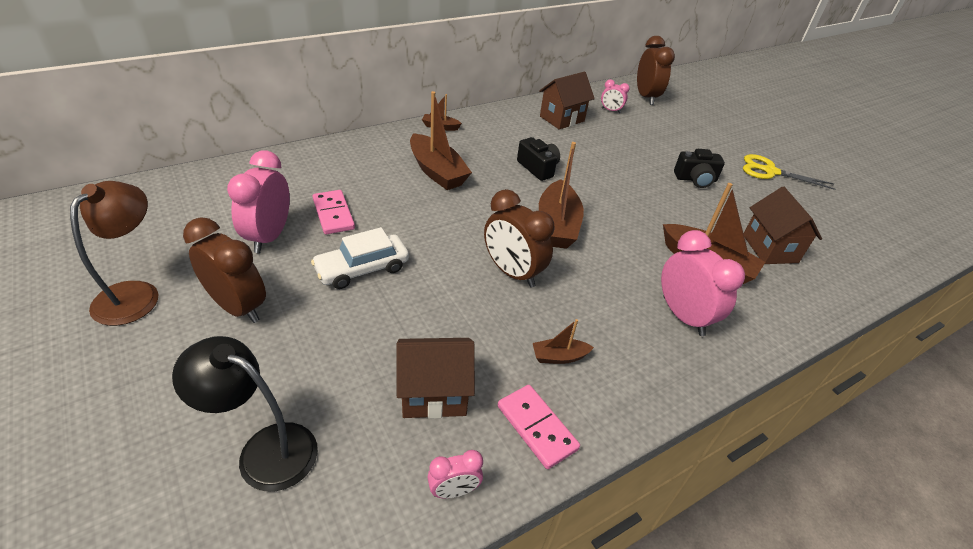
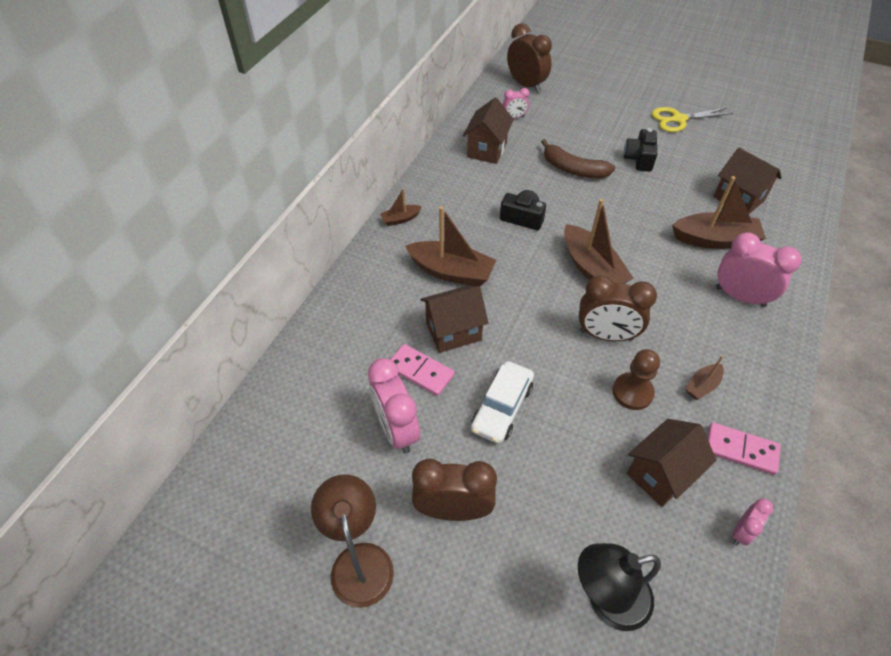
camera: 30 degrees left, 10 degrees up
(390, 205) = (453, 331): none -> brown house
(485, 322) = (632, 392): none -> brown pawn
(622, 160) = (573, 169): none -> brown banana
(695, 179) = (639, 159): black camera -> black camera turned 135 degrees clockwise

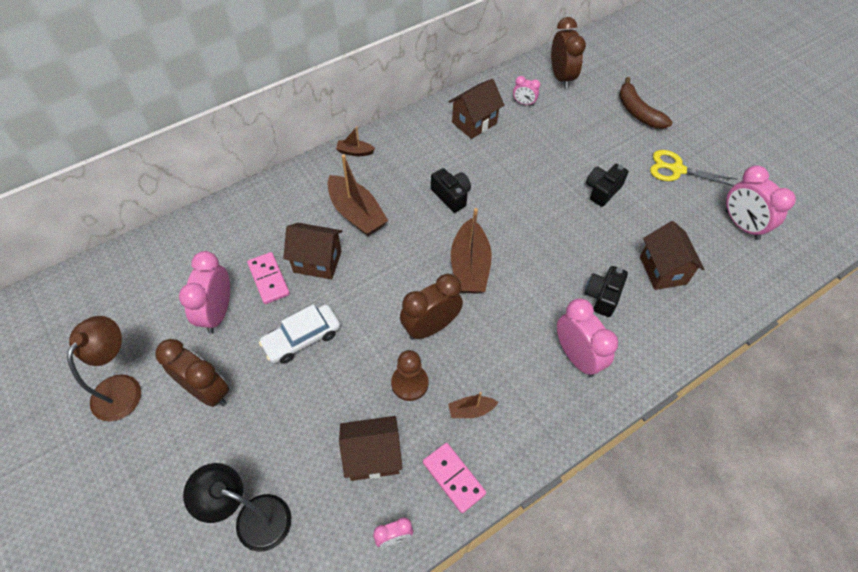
camera: 30 degrees right, 5 degrees up
(573, 169) = (533, 173): brown banana -> brown banana (638, 112)
(606, 335) = (430, 327): brown clock -> brown clock turned 105 degrees clockwise
(715, 240) = (602, 296): brown boat -> black camera
(760, 140) = (741, 225): none -> pink clock

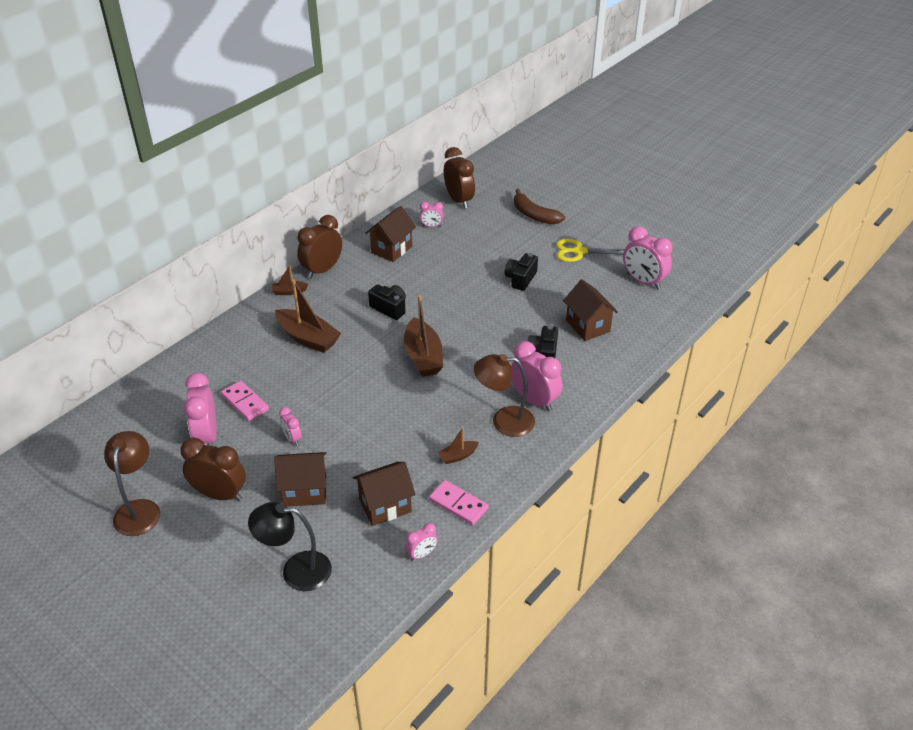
camera: 15 degrees left, 15 degrees down
(302, 338) = (292, 438): white car -> pink clock
(317, 262) = (285, 380): brown house -> brown house (305, 491)
(409, 383) = (399, 449): brown pawn -> none
(430, 327) = (404, 406): brown clock -> brown clock (322, 270)
(535, 376) = (504, 421): none -> brown lamp

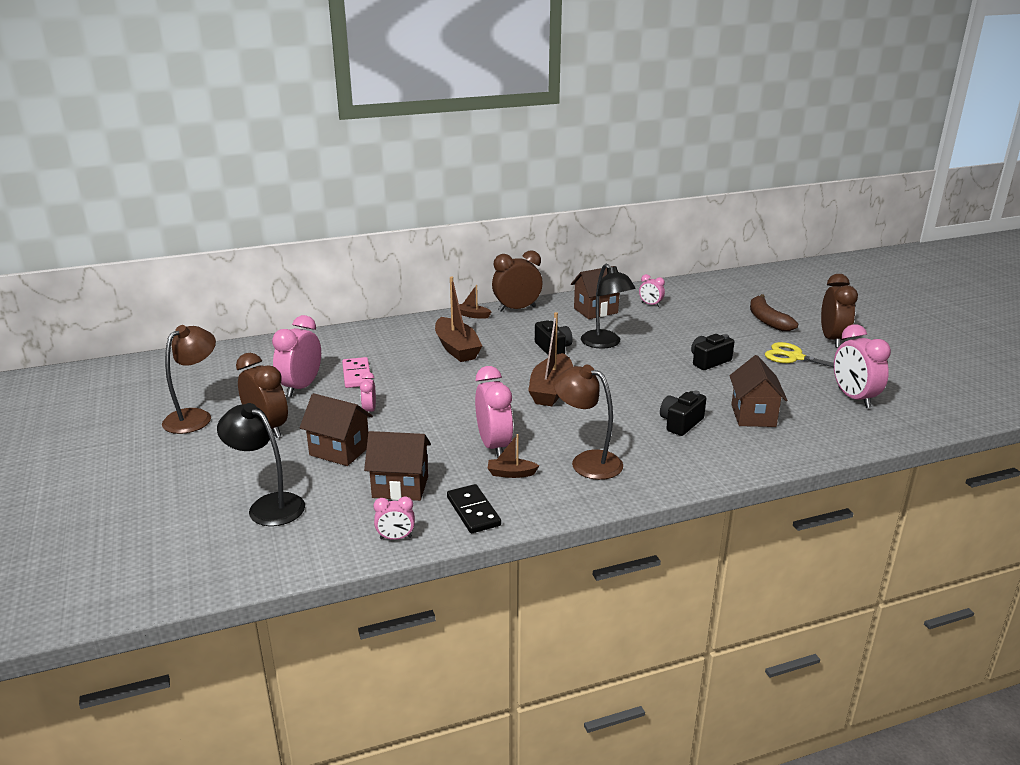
camera: 30 degrees right, 15 degrees down
(427, 287) = (605, 343): none -> black lamp
(458, 504) = (473, 511): pink domino -> black domino
(459, 200) = (695, 294): brown clock -> brown clock (832, 339)
(534, 400) = (636, 456): pink clock -> pink clock (494, 446)

